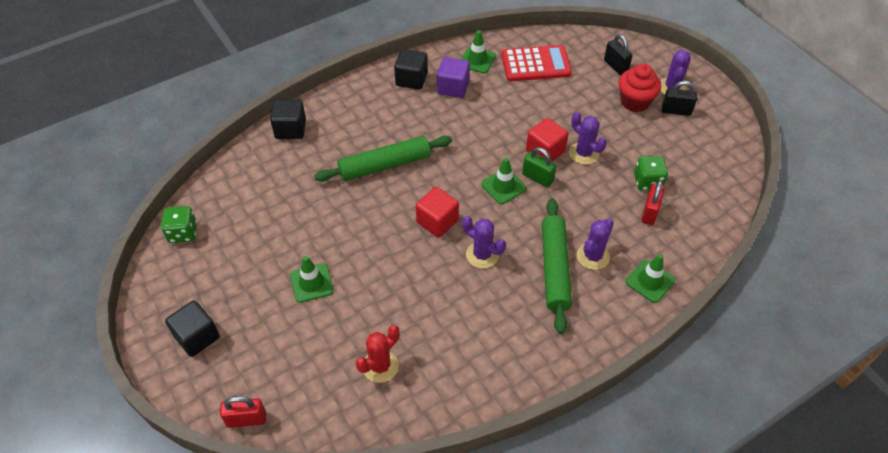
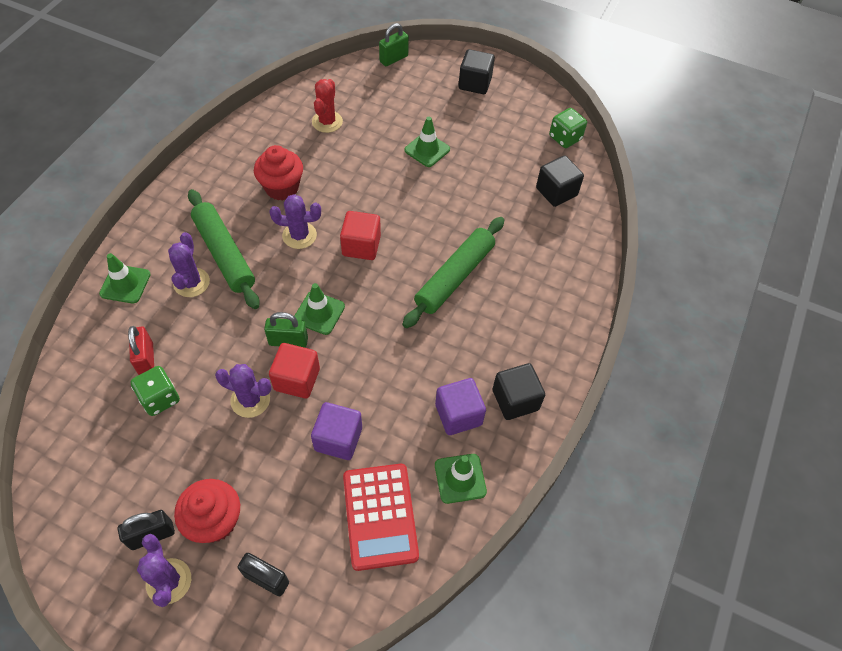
camera: 145 degrees right, 5 degrees up
(246, 419) = (393, 59): red padlock -> green padlock
(290, 129) = (580, 268): black cube -> black cube (556, 192)
(471, 309) = (282, 188): none -> red cupcake
(535, 64) = (380, 516): red calculator -> red calculator turned 60 degrees counterclockwise
(537, 108) = (338, 439): none -> purple cube

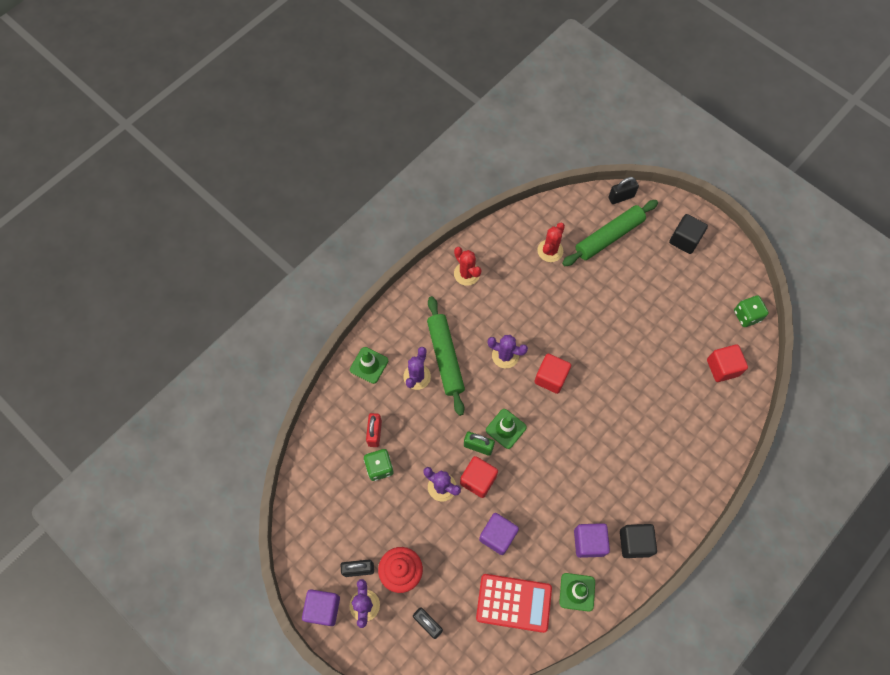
camera: 20 degrees right, 10 degrees up
(106, 604) = (323, 608): none -> purple cube
(233, 163) = (466, 274): none -> red cactus
(282, 188) = (500, 307): red cupcake -> none
(380, 516) = (513, 603): red calculator -> red calculator turned 90 degrees counterclockwise
(393, 59) = (621, 197): green padlock -> black padlock
(427, 150) = (626, 299): green traffic cone -> none
(454, 277) = (617, 425): green rolling pin -> green rolling pin (609, 236)
(556, 192) = (722, 367): black cube -> red cube

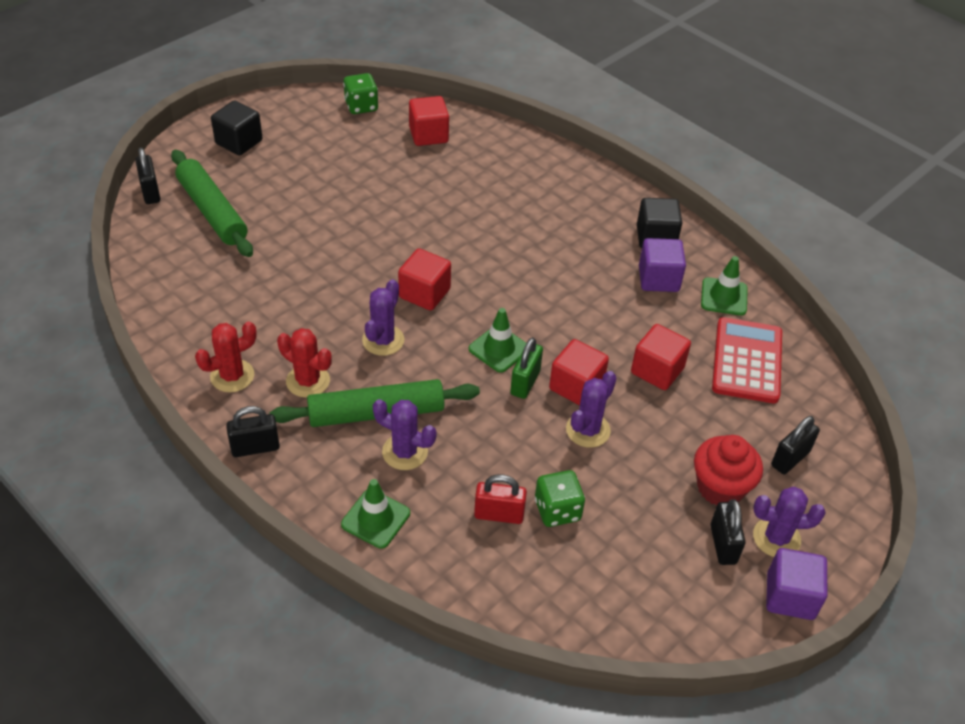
camera: 90 degrees left, 20 degrees down
(414, 295) = (255, 448): none -> black padlock
(497, 536) = (657, 370): purple cube -> red cube
(550, 251) = (218, 275): red cactus -> red cactus (308, 381)

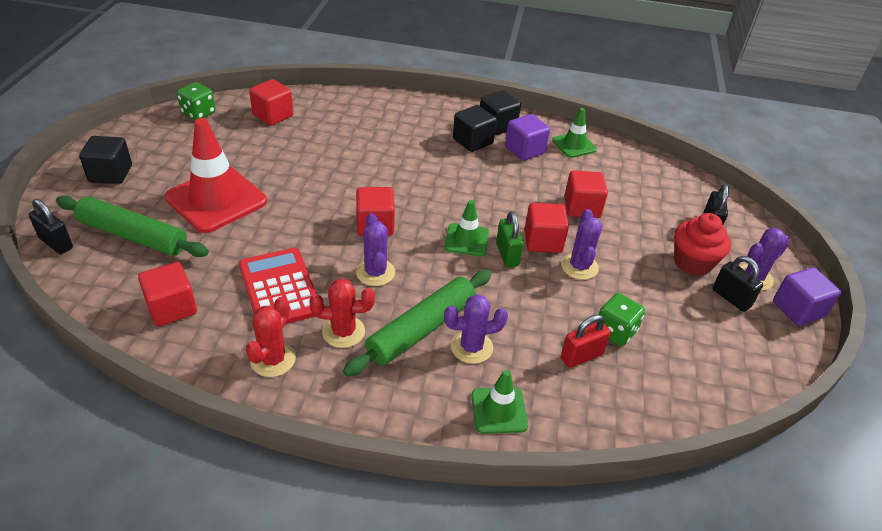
camera: 35 degrees left, 5 degrees down
(192, 292) = (172, 308): none -> red cube
(255, 448) = (348, 408): black padlock -> none
(305, 205) = (216, 200): none -> red traffic cone
(609, 245) = (473, 141): none -> black cube
(747, 361) = (626, 178): red calculator -> red calculator (279, 288)

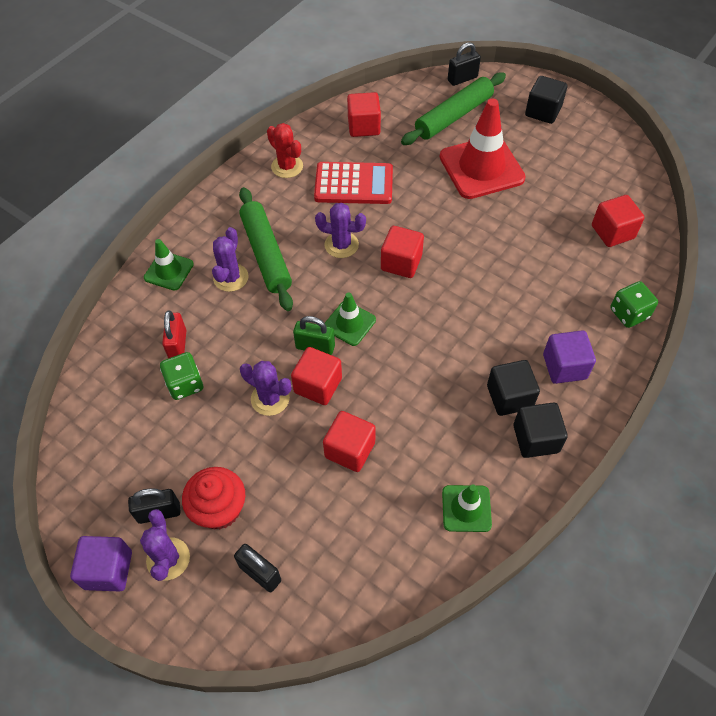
camera: 120 degrees right, 15 degrees up
(198, 113) = (631, 177): green dice -> green dice (629, 313)
(343, 332) = (290, 208): red cactus -> none
(524, 150) = (474, 444): purple cube -> purple cube (564, 366)

